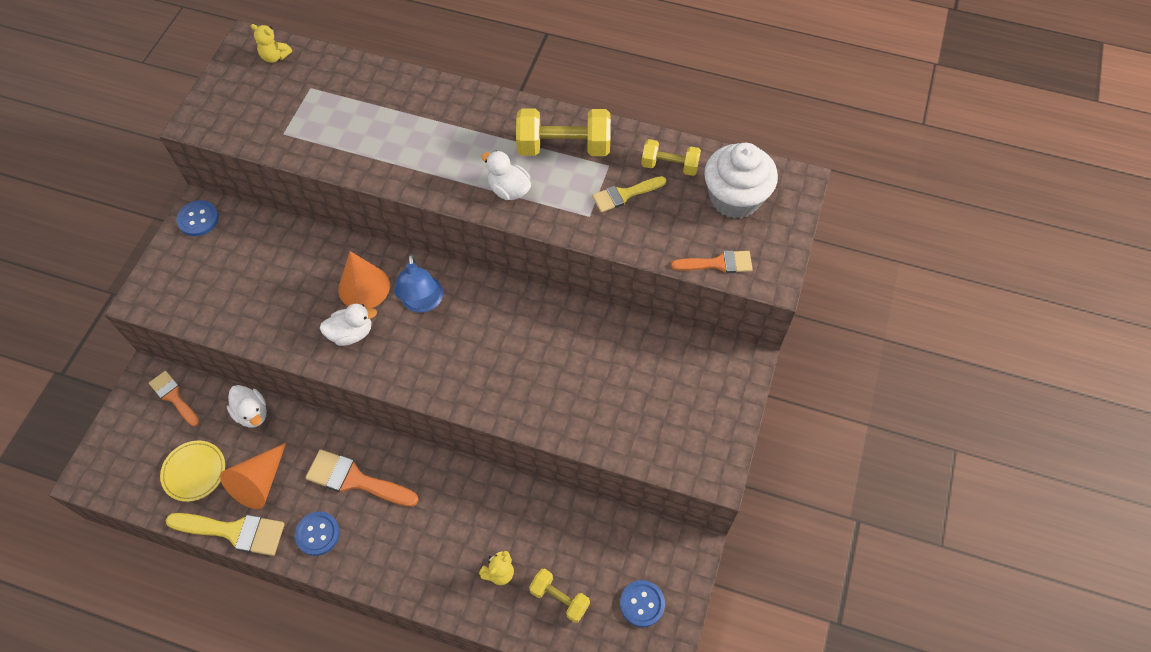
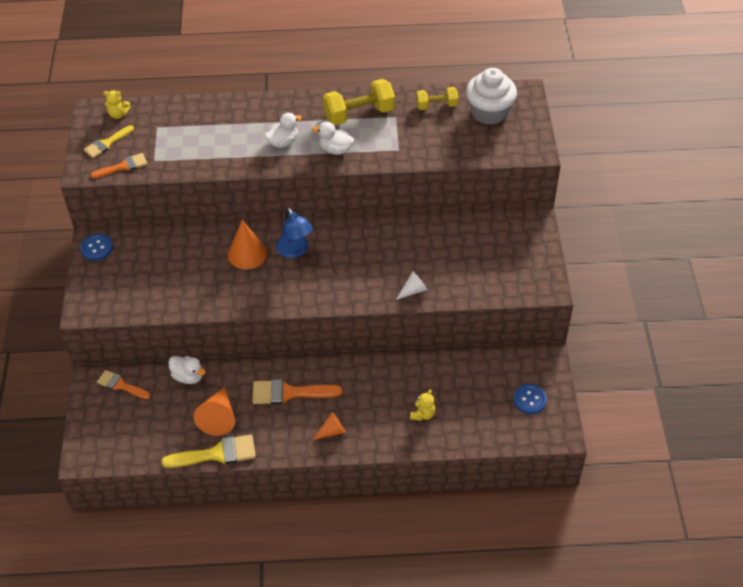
camera: 20 degrees left, 10 degrees down
(194, 472) = (164, 427): yellow plate -> none
(317, 534) = (280, 435): blue button -> none
(351, 333) = (254, 284): white duck -> white duck (283, 142)
(379, 553) = (331, 431): none -> orange cone
(540, 412) = (413, 290): none -> white cone
(559, 598) = (472, 415): yellow dumbbell -> none
(624, 195) = (415, 131): yellow brush -> yellow brush (107, 143)
(718, 263) = (498, 153): orange brush -> orange brush (123, 166)

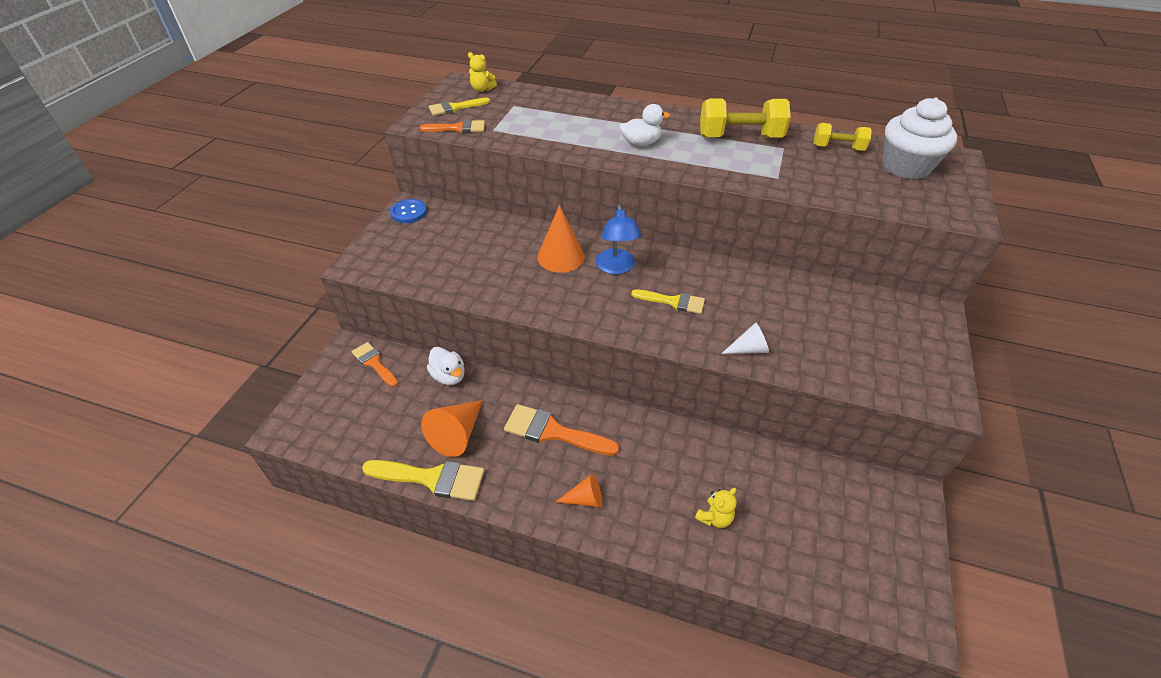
camera: 20 degrees right, 5 degrees down
(335, 150) = (699, 162): white duck -> none
(348, 268) = (673, 301): none -> yellow brush
(529, 399) = (876, 549): blue button -> none

